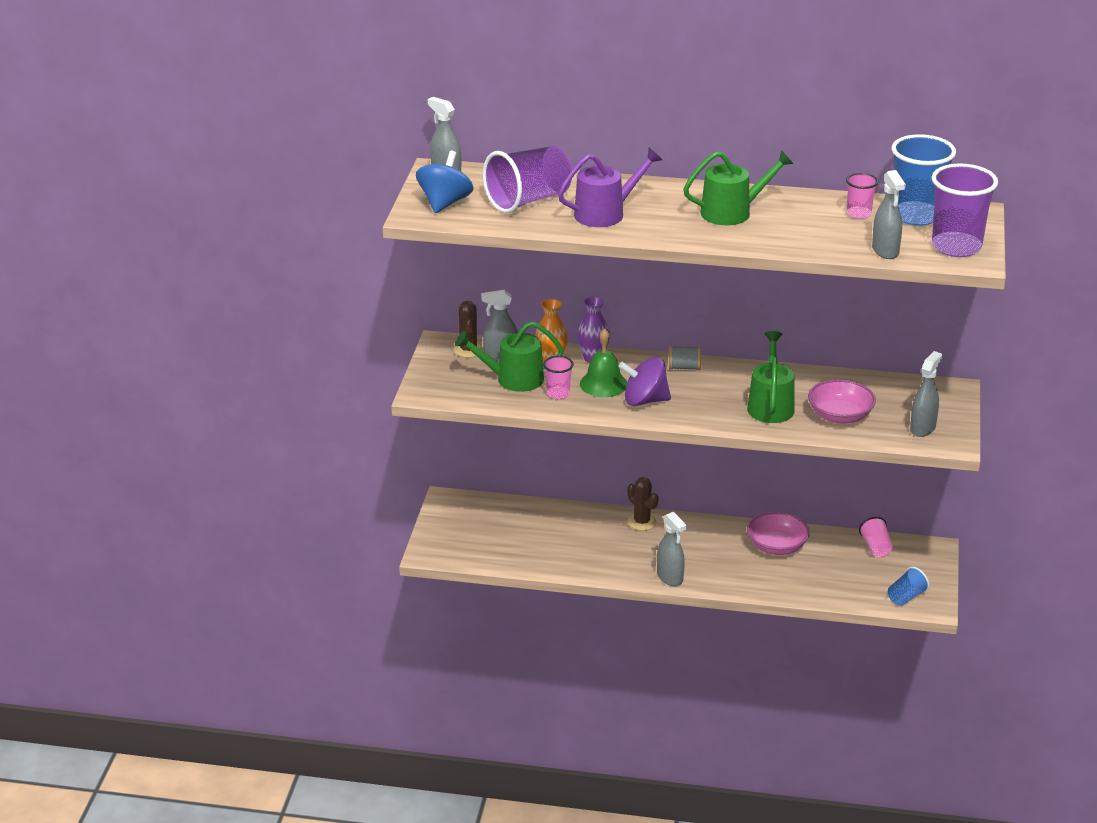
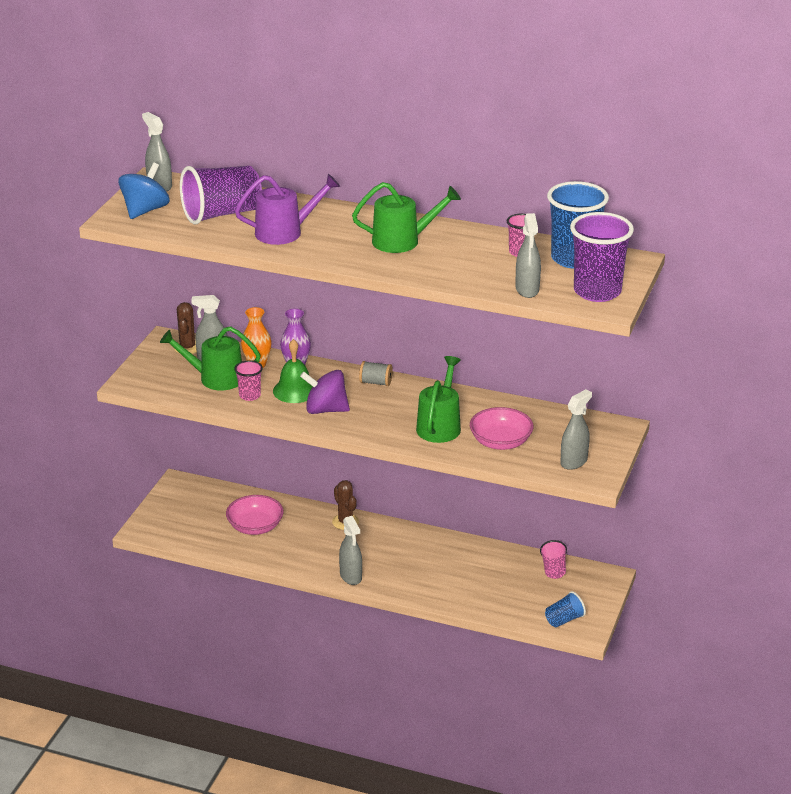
camera: 10 degrees right, 0 degrees up
(776, 546) = (461, 558): pink bowl -> pink bowl (255, 527)

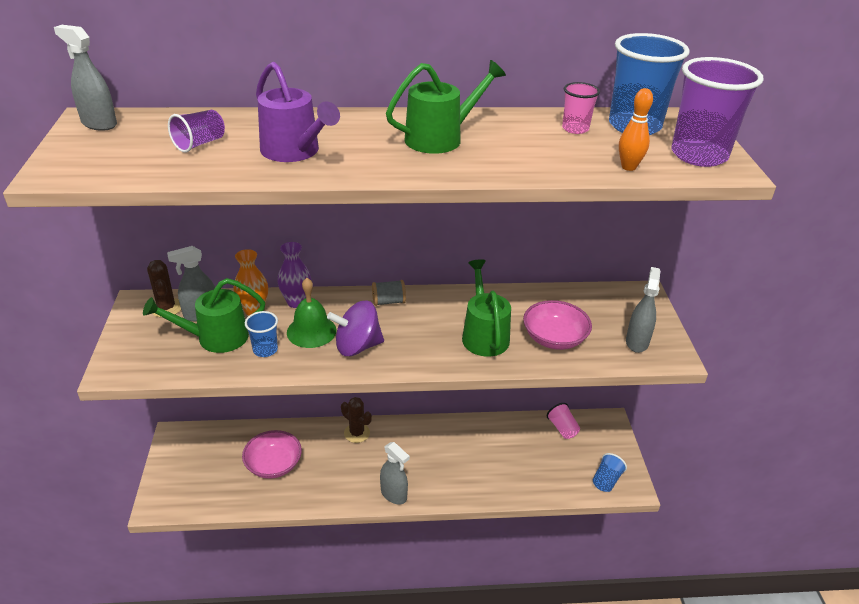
camera: 25 degrees left, 5 degrees up
(145, 210) = (93, 155): blue spinning top -> none
(221, 214) = (200, 144): purple cup -> purple cup, size x0.51
(250, 395) = (265, 350): pink cup -> blue cup
(285, 232) = (294, 151): purple watering can -> purple watering can turned 90 degrees clockwise
(527, 290) = (628, 167): grey spray bottle -> orange bowling pin

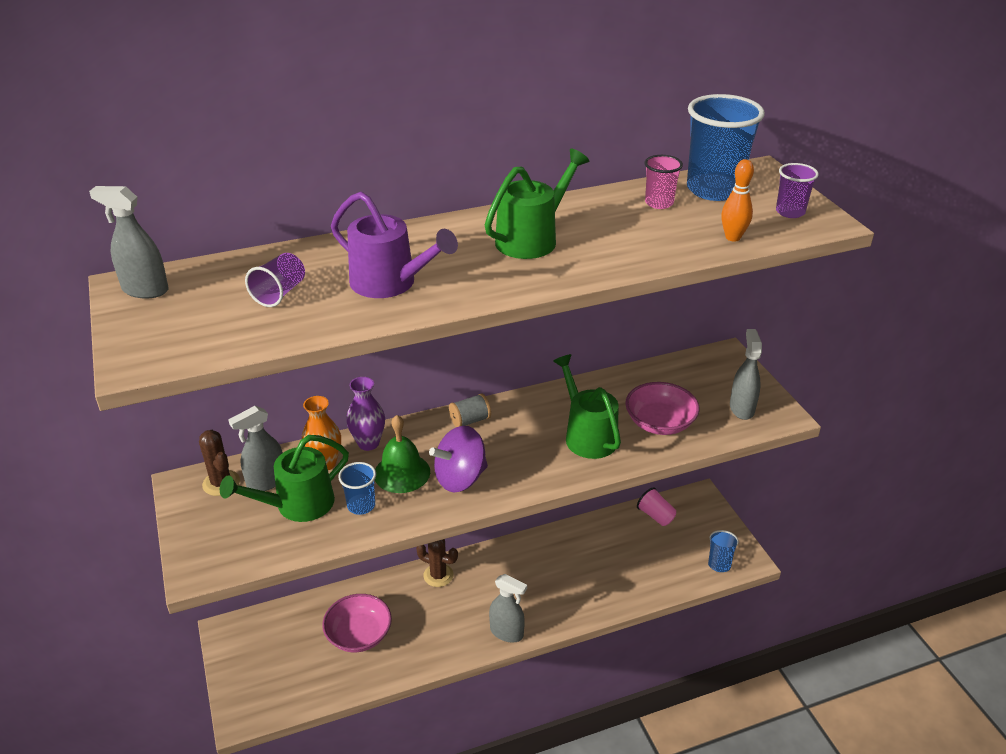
camera: 15 degrees left, 0 degrees up
(699, 155) = (790, 212): purple cup -> purple cup, size x0.51

